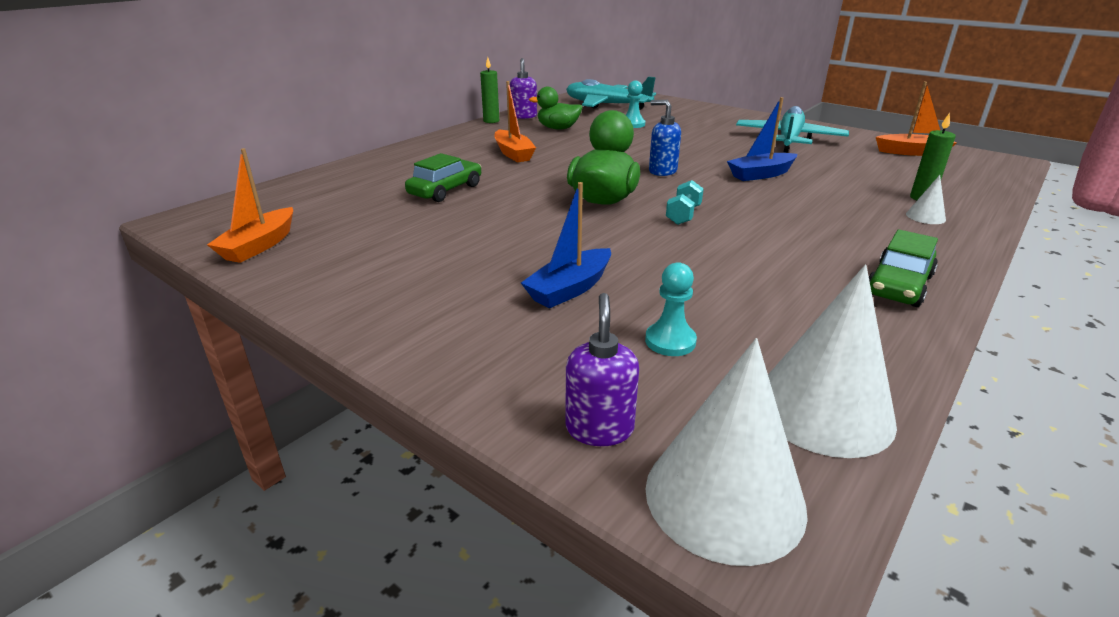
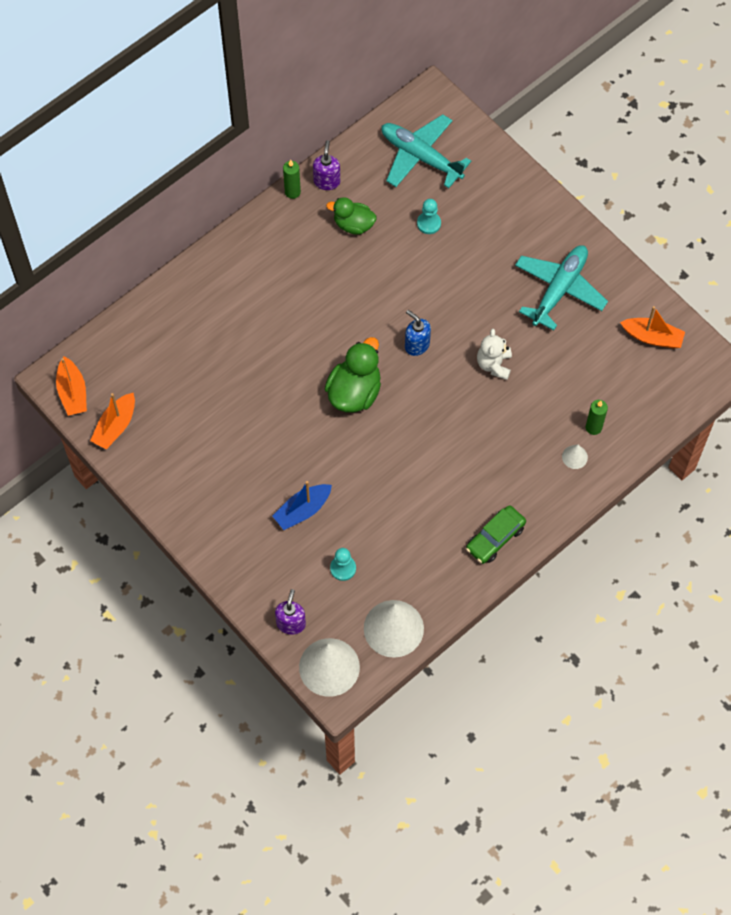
camera: 10 degrees right, 35 degrees up
(445, 190) = (239, 356): green car -> none
(513, 153) = (301, 286): orange boat -> orange boat (72, 392)
(683, 215) = (403, 427): turquoise dumbbell -> none
(760, 174) = (494, 364): blue boat -> white teddy bear

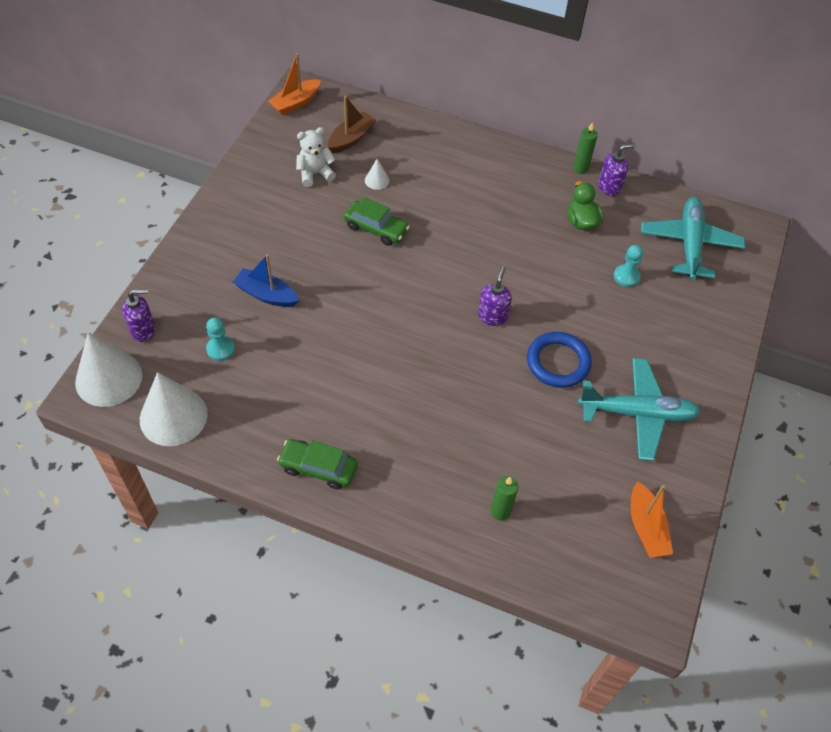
camera: 60 degrees right, 10 degrees down
(115, 426) = (279, 139): orange boat -> none
(150, 363) = (351, 139): none -> brown boat
(273, 391) = (376, 228): none -> green car
(354, 392) = (412, 287): green duck -> none
(416, 345) = (492, 316): blue soap dispenser -> purple soap dispenser
(485, 320) = (558, 362): none -> blue ring
(494, 364) = (514, 389): white teddy bear -> white teddy bear (315, 174)
(574, 457) = (454, 507): white cone -> white cone (377, 180)

